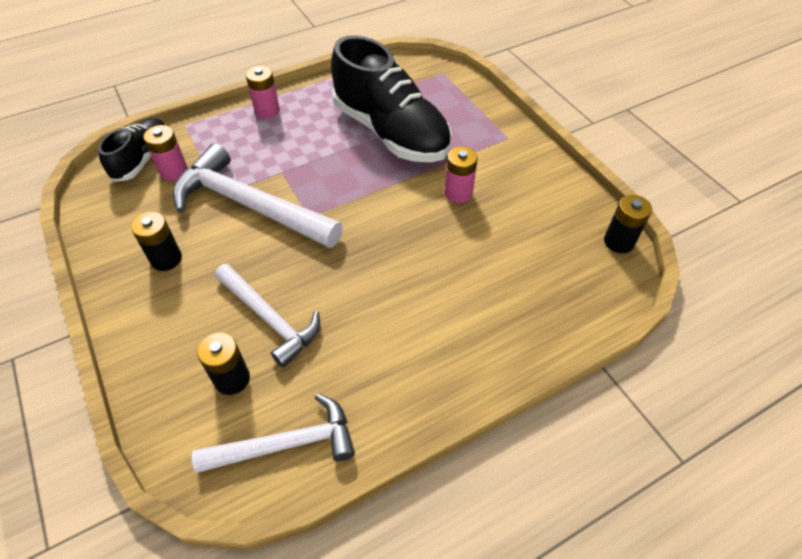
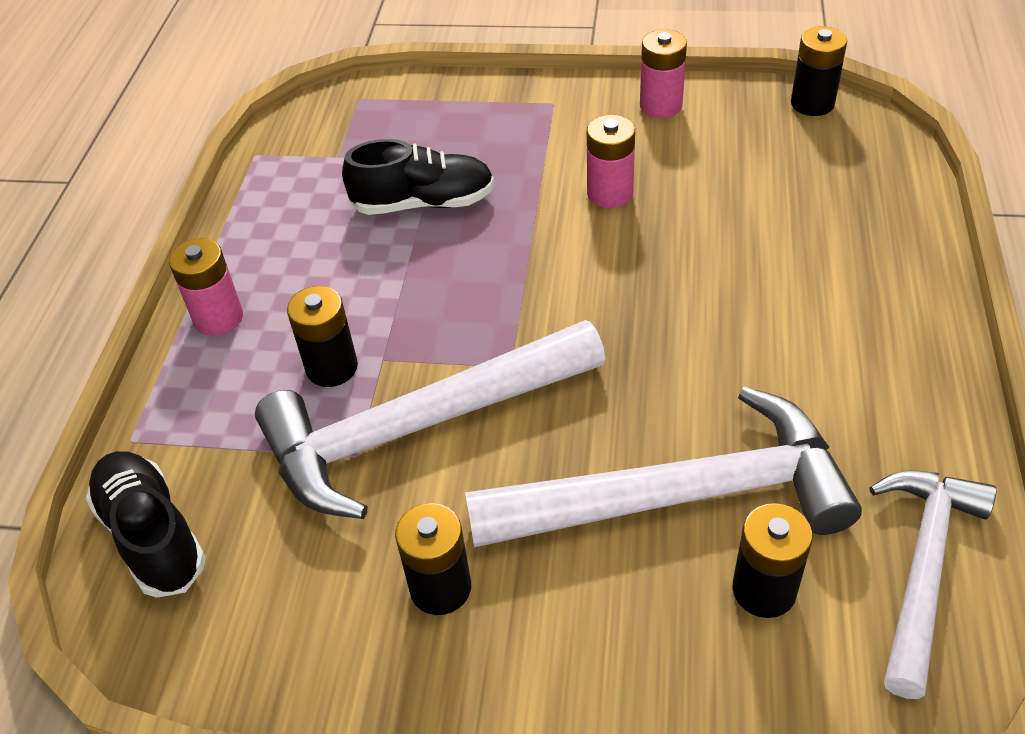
camera: 50 degrees left, 5 degrees down
(174, 171) = (234, 500): pink battery -> pink battery (661, 106)
(264, 159) = (332, 368): none -> black battery
(270, 319) = (680, 496): white hammer -> white hammer, size x1.56
(391, 132) = (423, 203): black shoe -> black shoe, size x0.54

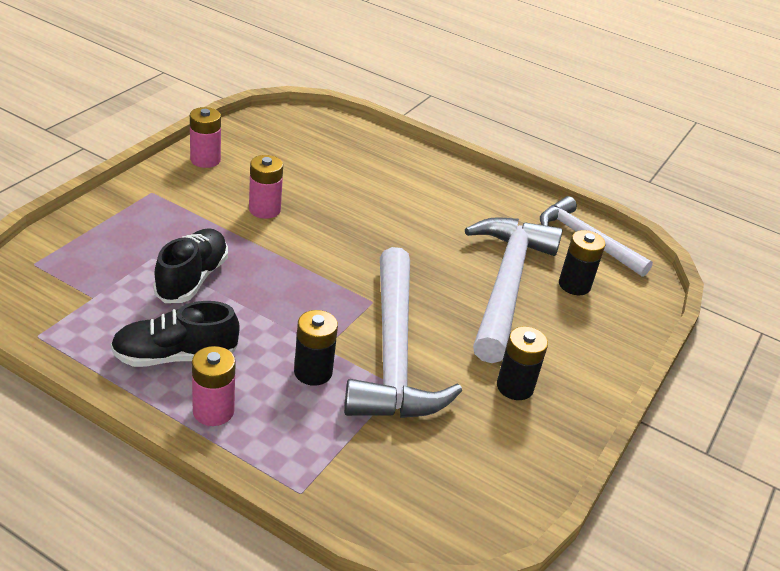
camera: 75 degrees left, 10 degrees down
(152, 535) = (398, 502): black shoe -> black shoe (175, 356)
(812, 103) = (264, 119): black battery -> none

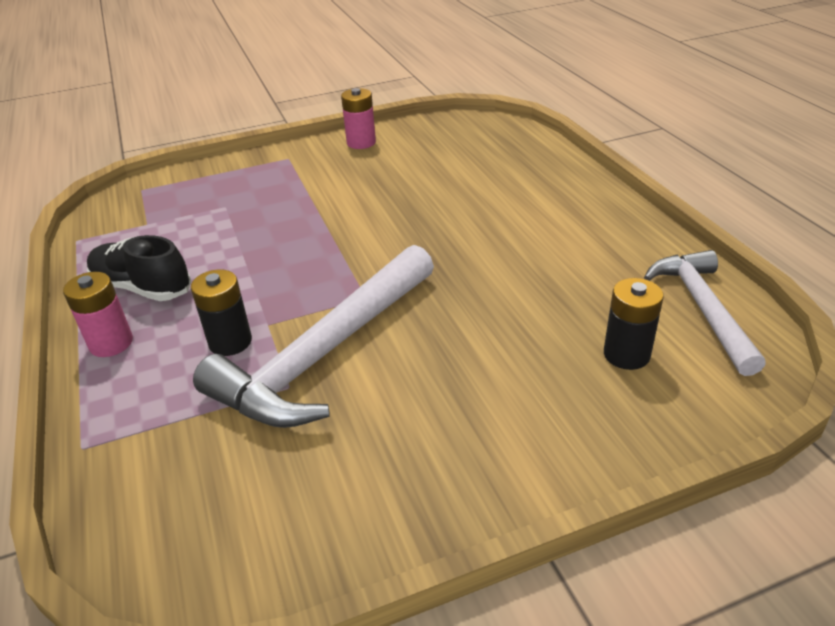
camera: 45 degrees right, 0 degrees up
(192, 278) = (234, 231): black shoe -> none
(264, 209) = (362, 191): pink battery -> none
(506, 284) = (535, 326): white hammer -> none
(515, 387) = (415, 440): black battery -> none

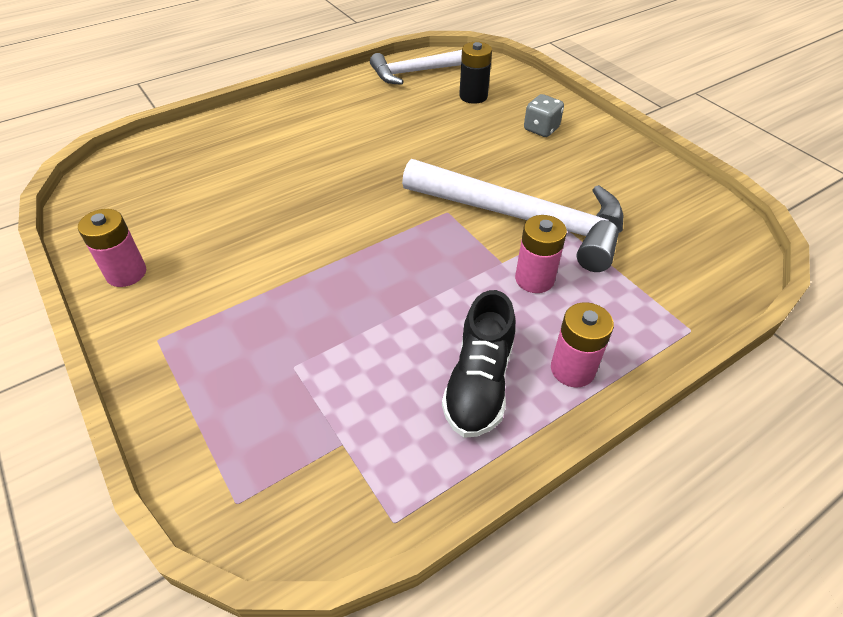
camera: 105 degrees left, 10 degrees up
(230, 342) = (534, 279): black battery -> pink battery
(522, 413) = (541, 129): none -> grey dice

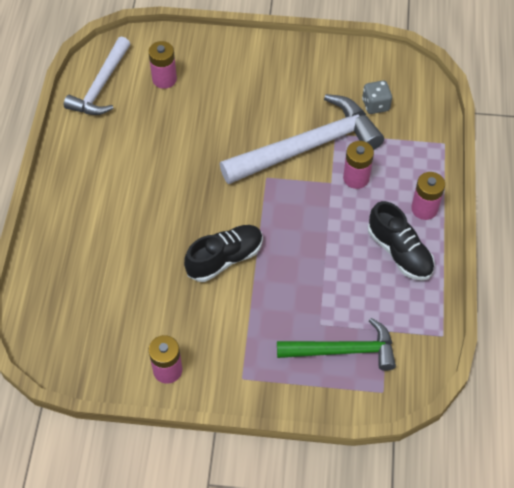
camera: 50 degrees left, 10 degrees up
(271, 414) = (343, 351): none -> green hammer
(311, 238) = (225, 259): none -> black shoe
(473, 96) = (164, 79): black battery -> pink battery
(541, 129) = (237, 73): grey dice -> grey dice (375, 105)

